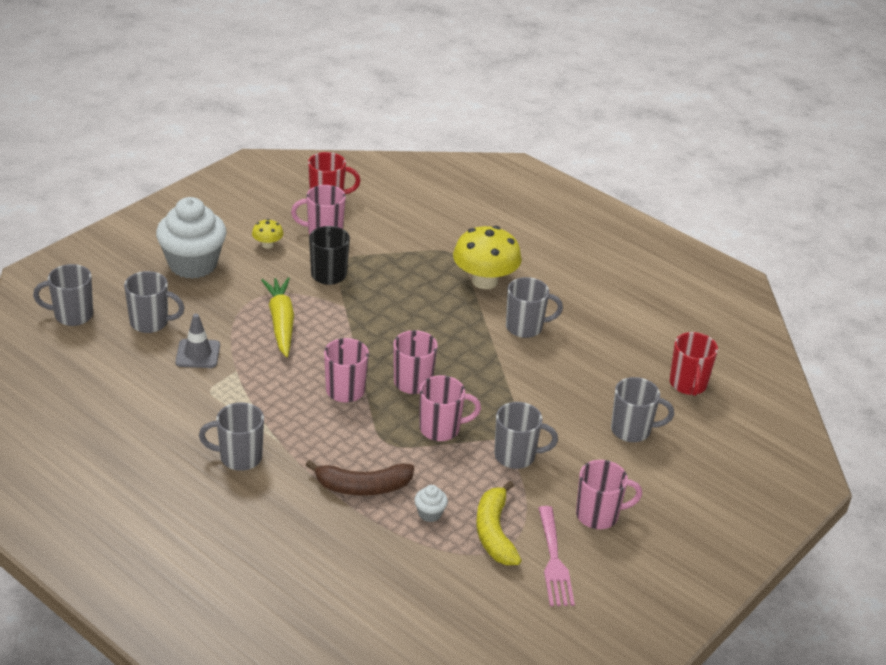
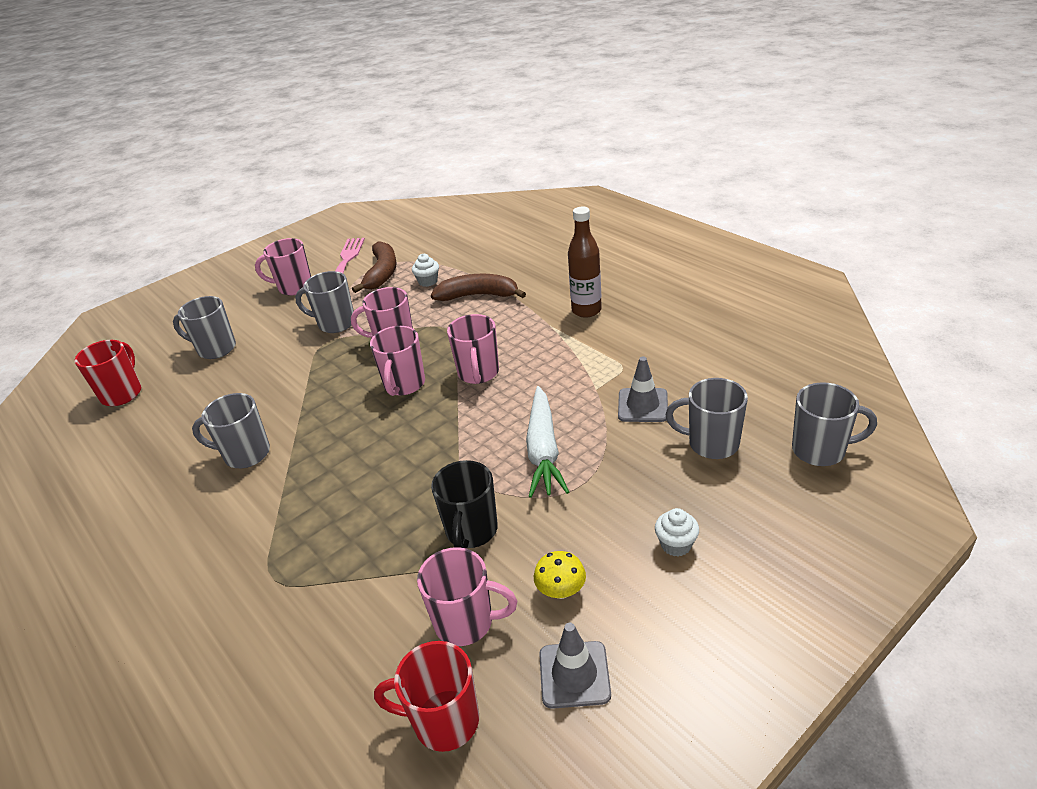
camera: 165 degrees left, 0 degrees up
(193, 264) = (676, 545): white cupcake -> white cupcake, size x0.40
(239, 457) = (586, 310): grey mug -> brown bottle
(260, 213) = (574, 674): none -> grey traffic cone
(281, 322) = (543, 450): yellow carrot -> white carrot
(484, 281) = (256, 525): yellow mushroom -> none
(494, 532) = (382, 273): yellow banana -> brown banana

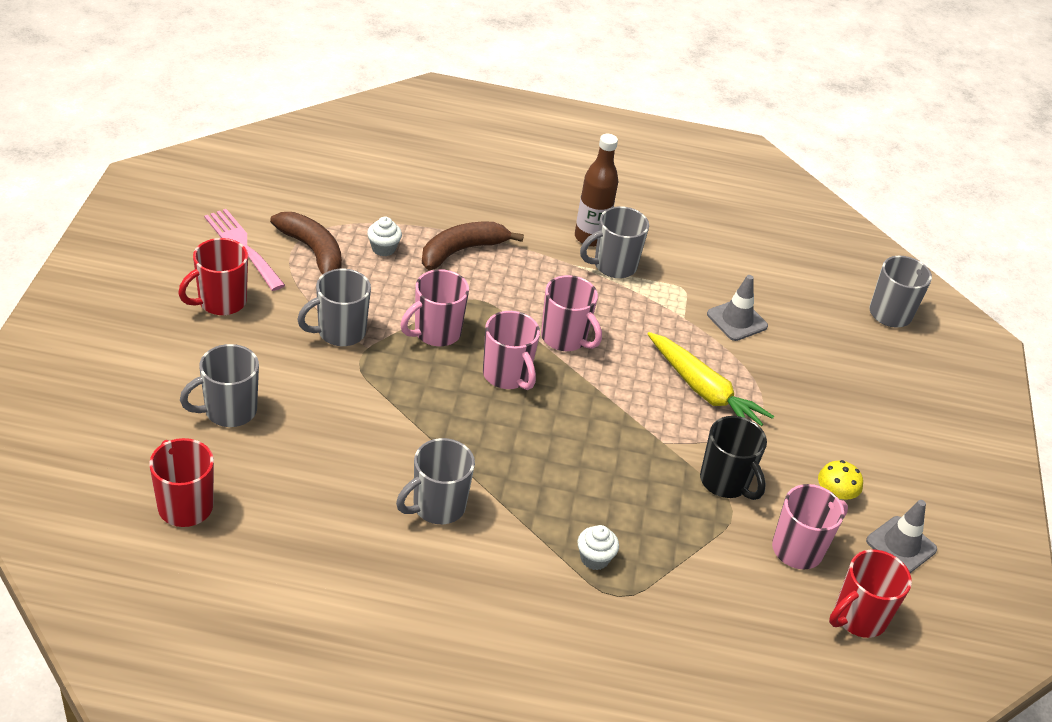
camera: 50 degrees left, 5 degrees up
(294, 287) = (221, 302): pink mug -> red mug
(543, 450) = (703, 391): white carrot -> yellow carrot
(676, 545) = (871, 426): white cupcake -> white cupcake (594, 558)
(711, 444) = (818, 336): grey mug -> grey mug (613, 266)

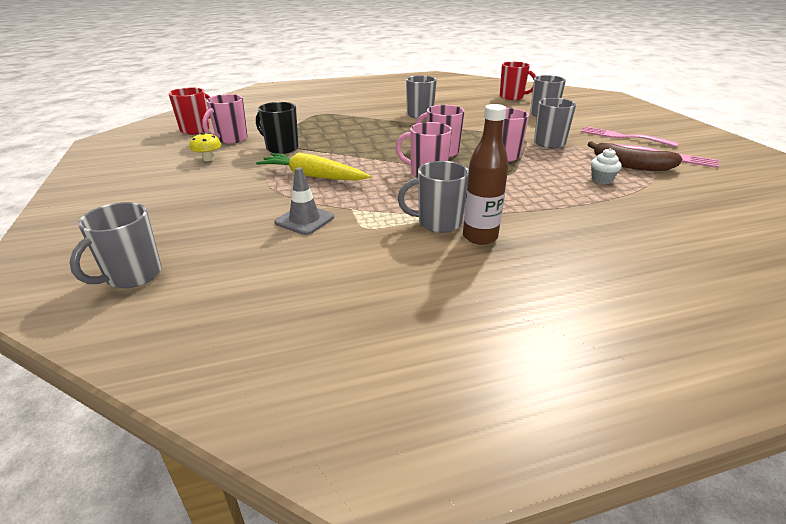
camera: 160 degrees right, 10 degrees down
(221, 302) = (622, 137): red mug -> pink fork
(462, 251) = (556, 195): brown banana -> none
(594, 558) = (337, 118): white cupcake -> none
(613, 266) = (438, 223): grey mug -> grey mug turned 135 degrees counterclockwise
(901, 545) = (165, 152): grey traffic cone -> none

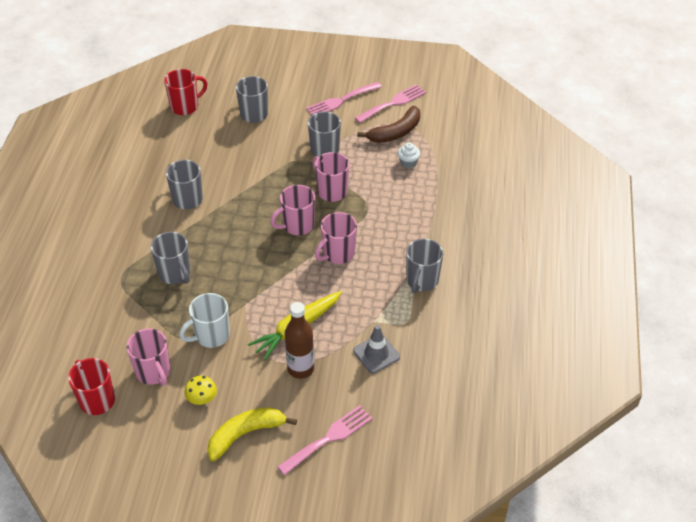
camera: 65 degrees left, 15 degrees up
(132, 276) = (407, 465): grey mug -> grey mug (175, 274)
(170, 182) = (245, 434): none -> yellow banana
(171, 219) = (329, 438): none -> pink fork
(281, 148) = (211, 336): black mug -> white mug
(480, 237) = (451, 268): brown bottle -> brown bottle (300, 369)

